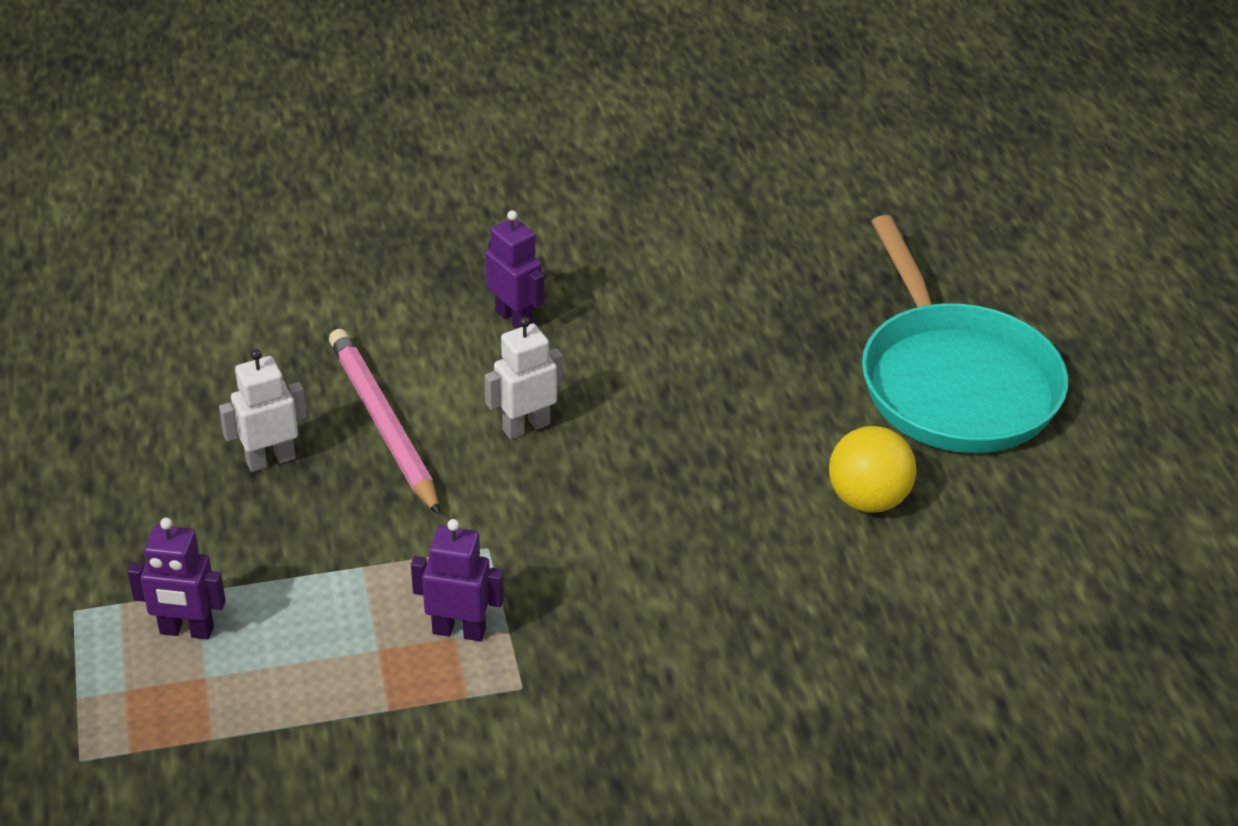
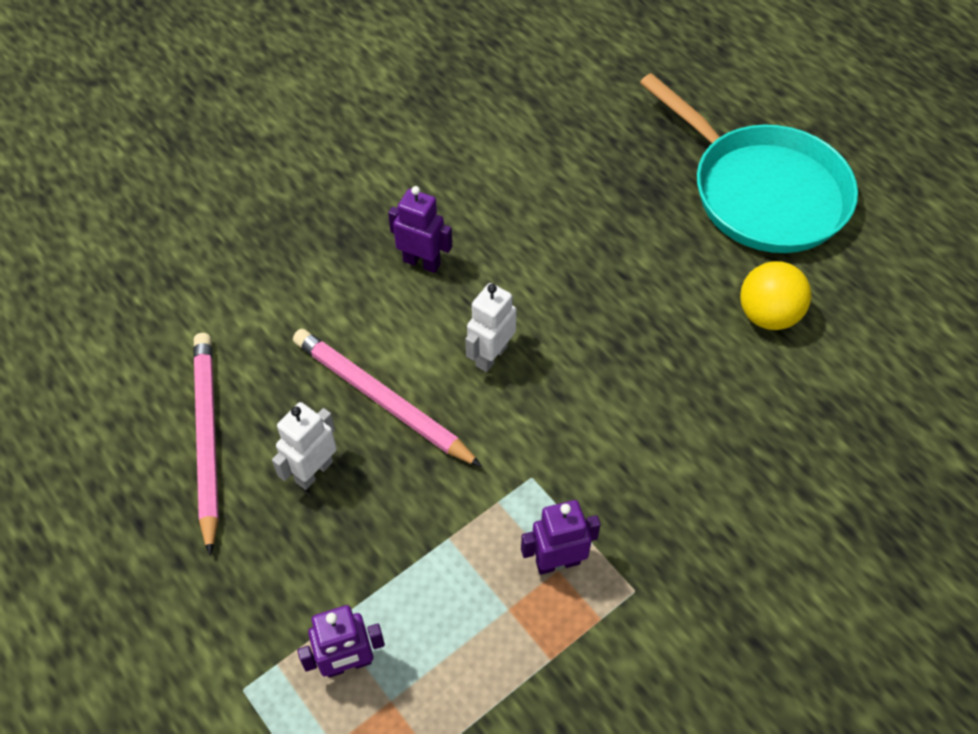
camera: 25 degrees left, 15 degrees up
(188, 394) = (207, 438): none -> pink pencil

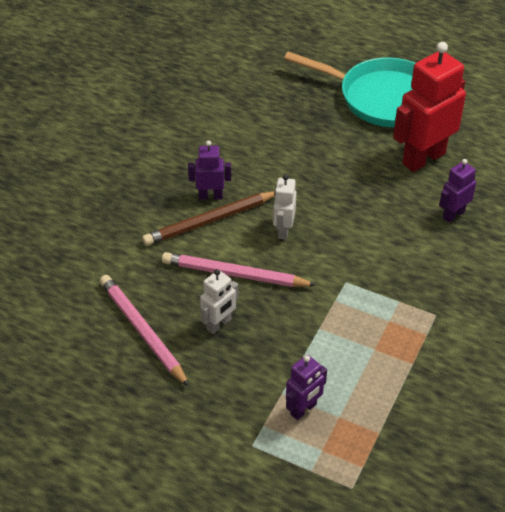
camera: 25 degrees left, 10 degrees down
(314, 471) = (219, 324): white robot -> white robot turned 150 degrees counterclockwise
(397, 301) = (209, 221): none -> brown pencil
(557, 562) = (386, 317): purple robot -> purple robot (453, 214)
(767, 315) = (423, 158): yellow ball -> red robot

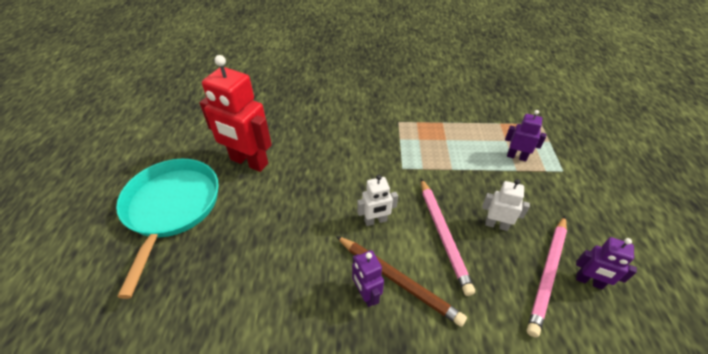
camera: 115 degrees left, 0 degrees up
(453, 214) = (304, 133): purple robot -> purple robot (589, 281)

